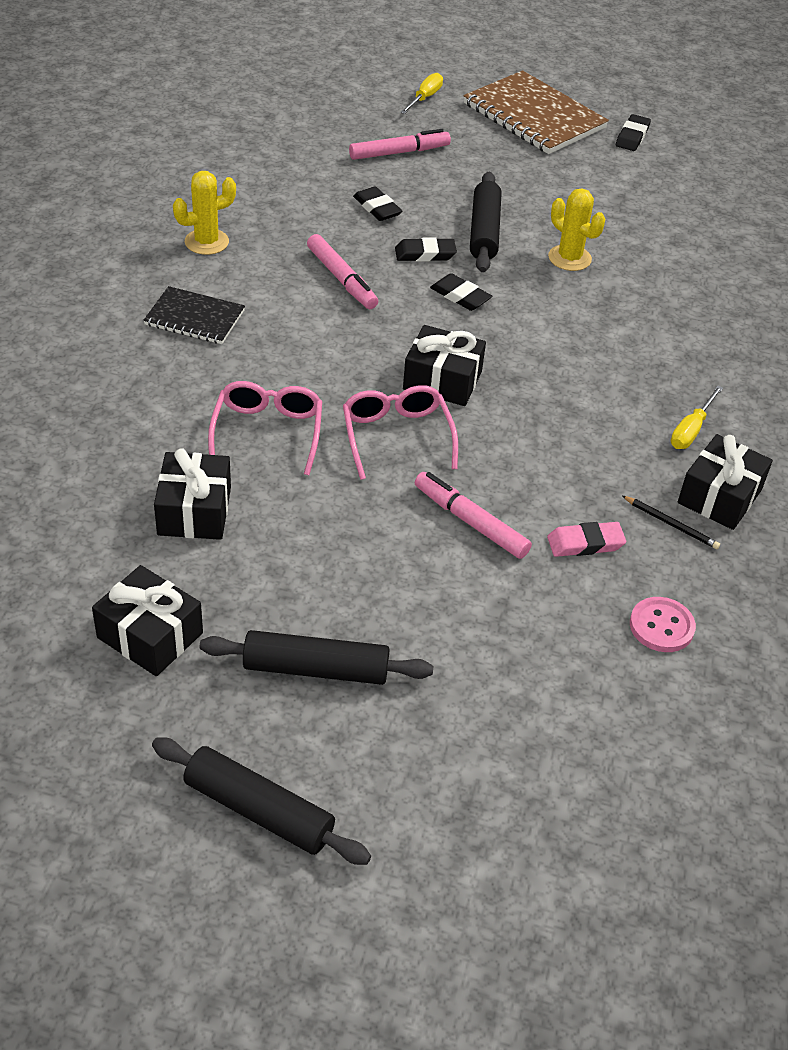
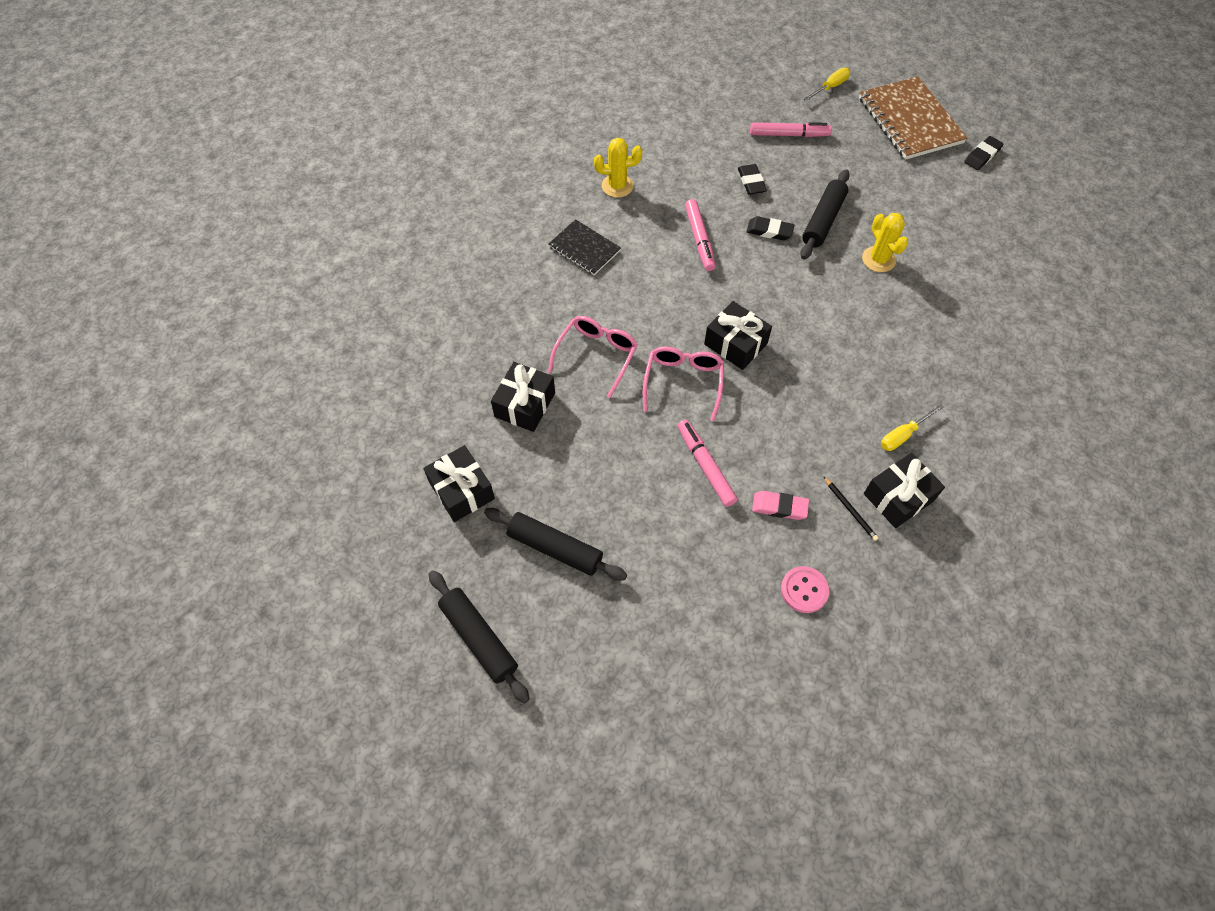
camera: 25 degrees right, 15 degrees up
(460, 296) = (780, 274): black eraser -> none

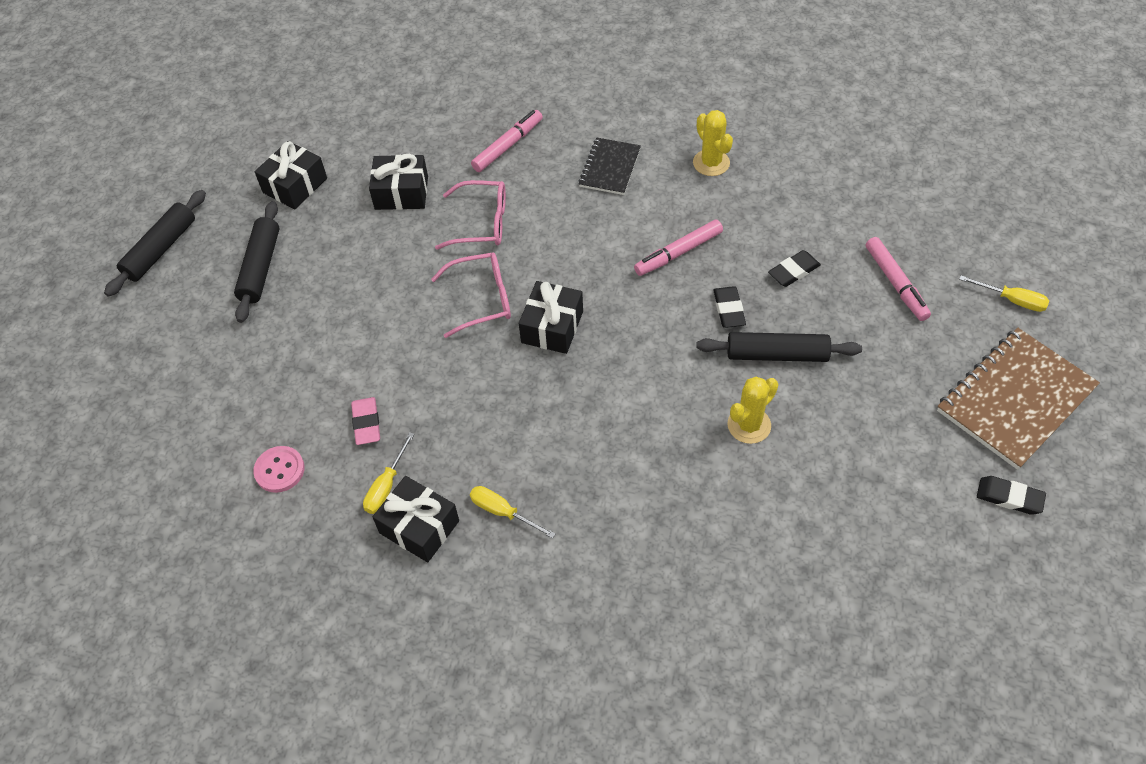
camera: 70 degrees right, 5 degrees down
(705, 466) = (390, 348): pink marker -> pink marker (508, 146)
(850, 510) = (386, 486): black pencil -> yellow screwdriver

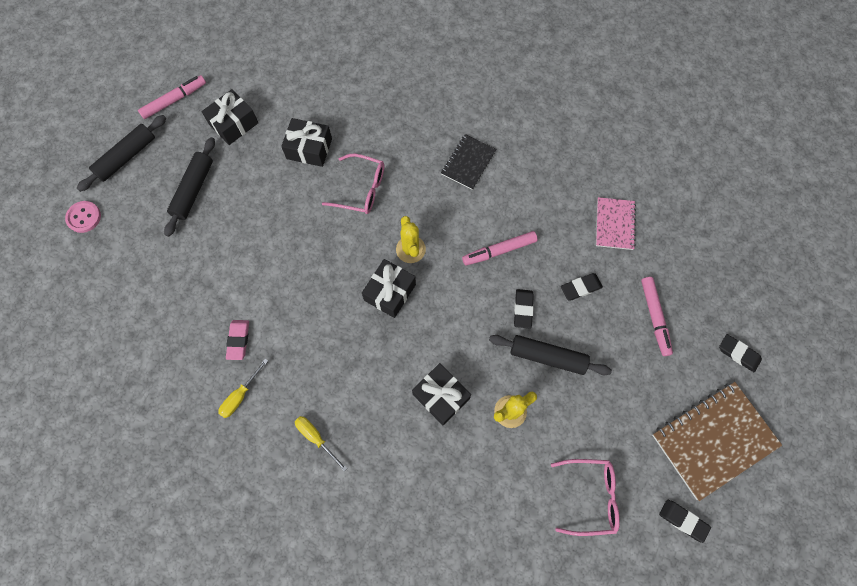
camera: 10 degrees right, 15 degrees up
(279, 470) = (170, 364): pink button -> pink button (84, 217)
(419, 527) = (255, 434): black gift -> black gift (441, 396)
(482, 299) = (345, 256): pink glasses -> pink glasses (590, 496)
(508, 146) = (397, 125): pink marker -> pink marker (174, 100)
(711, 163) = (546, 176): yellow cactus -> yellow cactus (410, 249)
(812, 196) = (614, 224): none -> pink notebook
(1012, 300) = (738, 353): yellow screwdriver -> black eraser

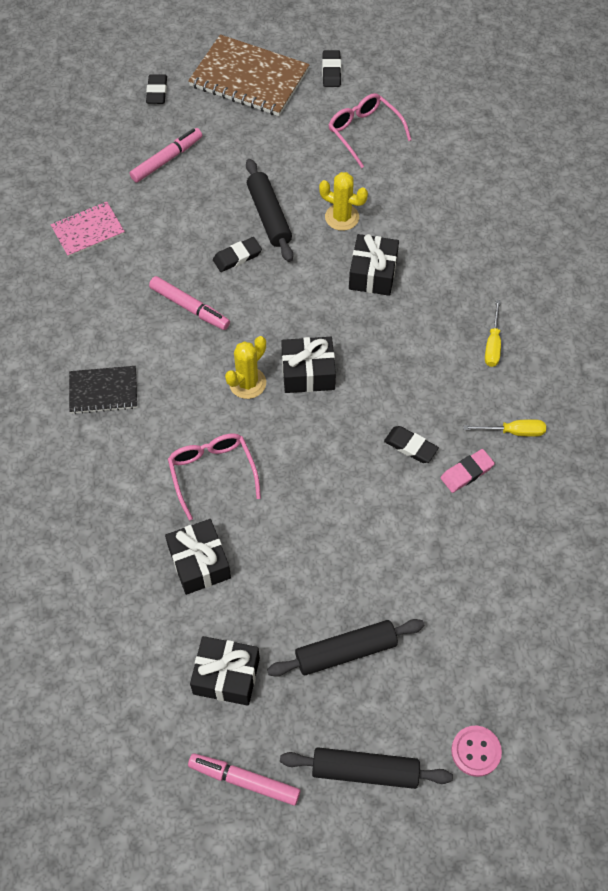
camera: 125 degrees left, 10 degrees down
(580, 288) = (179, 225): black eraser -> black eraser (410, 446)

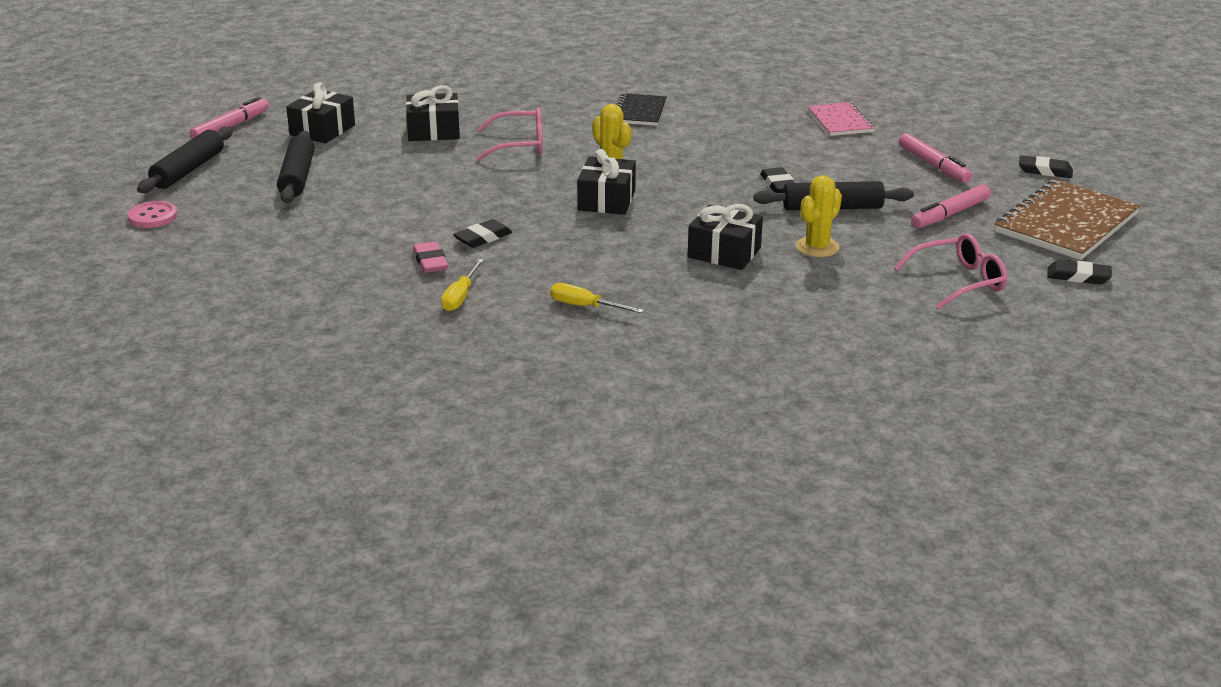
camera: 105 degrees right, 30 degrees down
(189, 307) = (720, 156): pink marker -> pink marker (950, 214)

